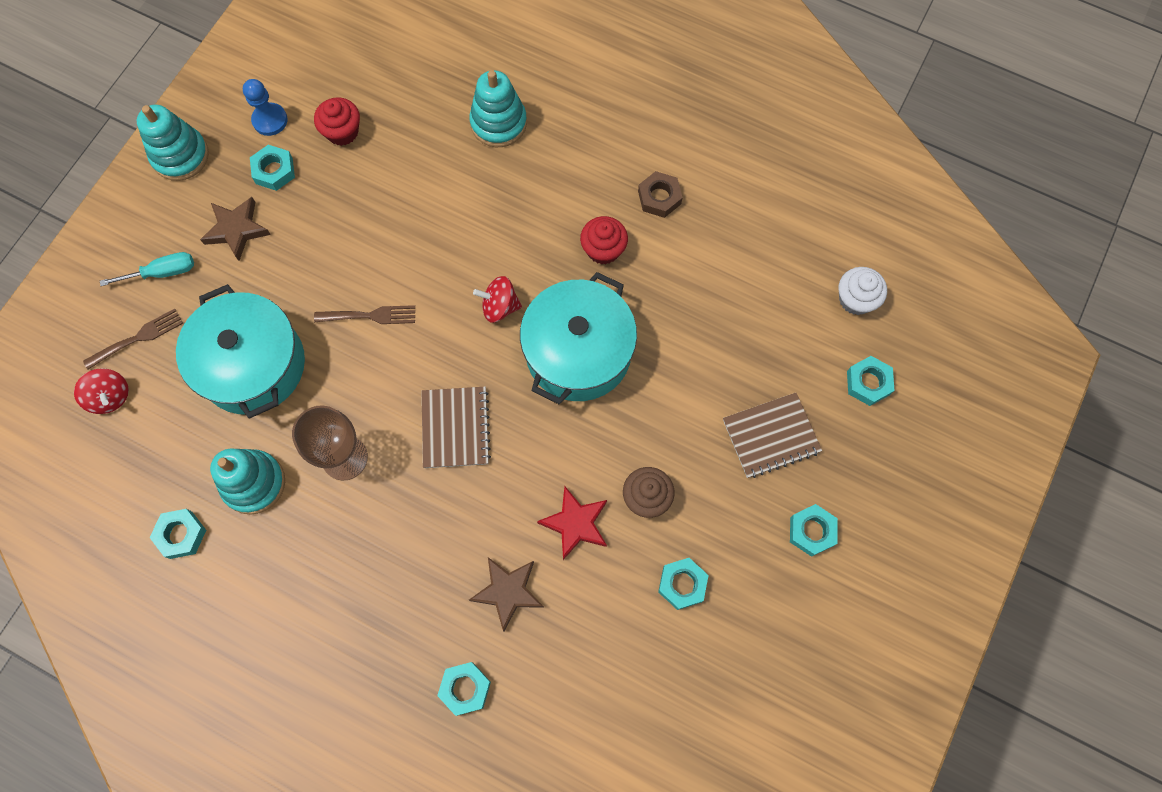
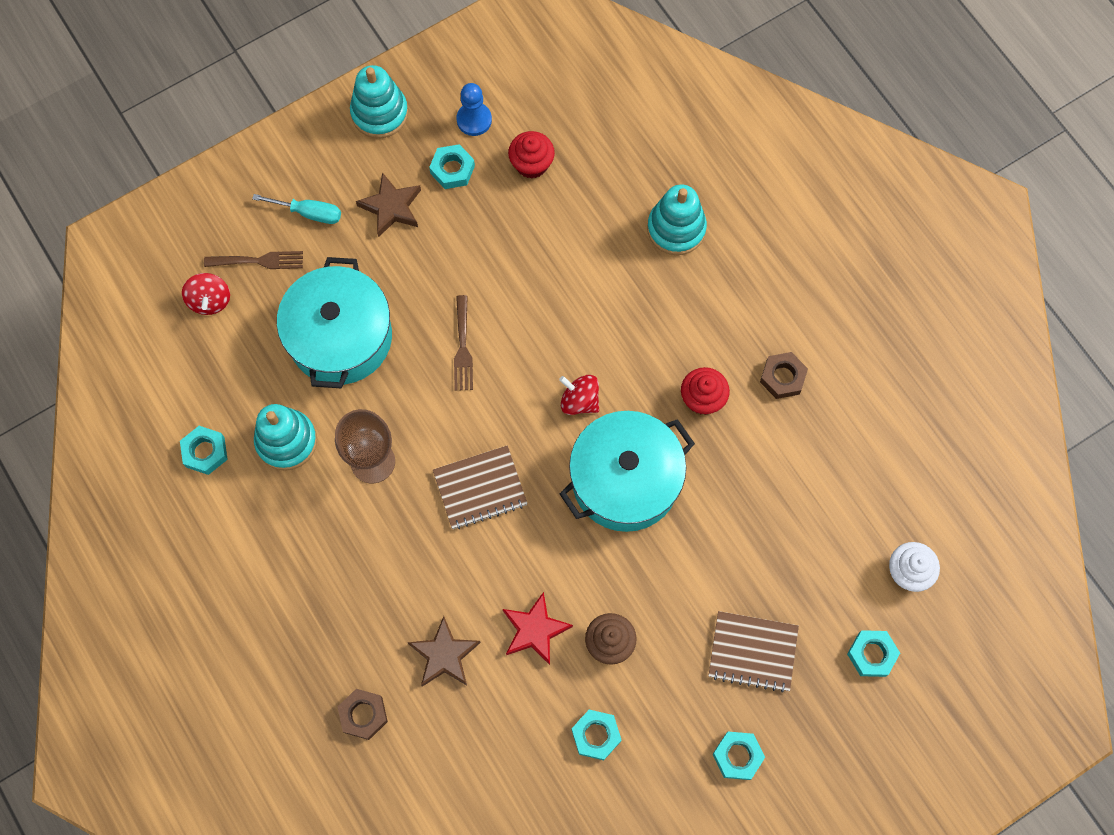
camera: 30 degrees right, 0 degrees up
(370, 316) = (462, 347): brown fork -> brown fork turned 60 degrees clockwise
(455, 428) = (480, 488): brown notebook -> brown notebook turned 45 degrees clockwise
(465, 688) = (363, 715): turquoise nut -> brown nut

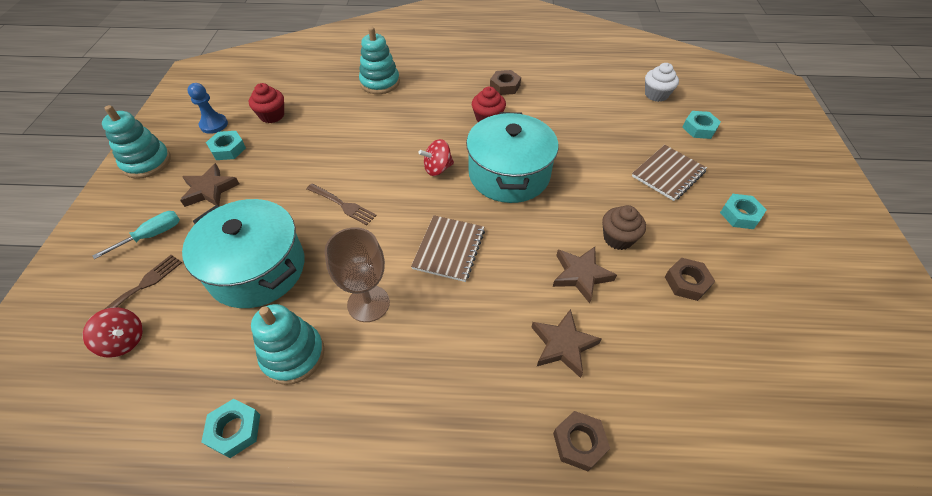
camera: 55 degrees left, 20 degrees down
(535, 630) = (581, 275): red star -> brown star
(596, 735) = (687, 282): turquoise nut -> brown nut

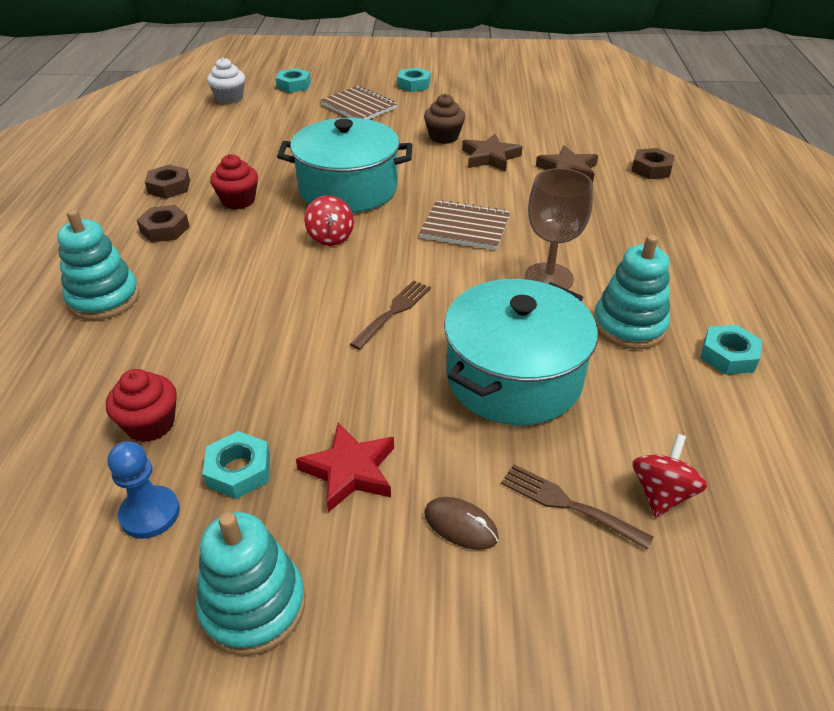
camera: 90 degrees left, 10 degrees down
(152, 235) = (460, 525): turquoise screwdriver -> brown mouse
(210, 190) = (350, 471): brown star -> red star
(687, 282) = (491, 114): brown nut -> brown nut (165, 229)

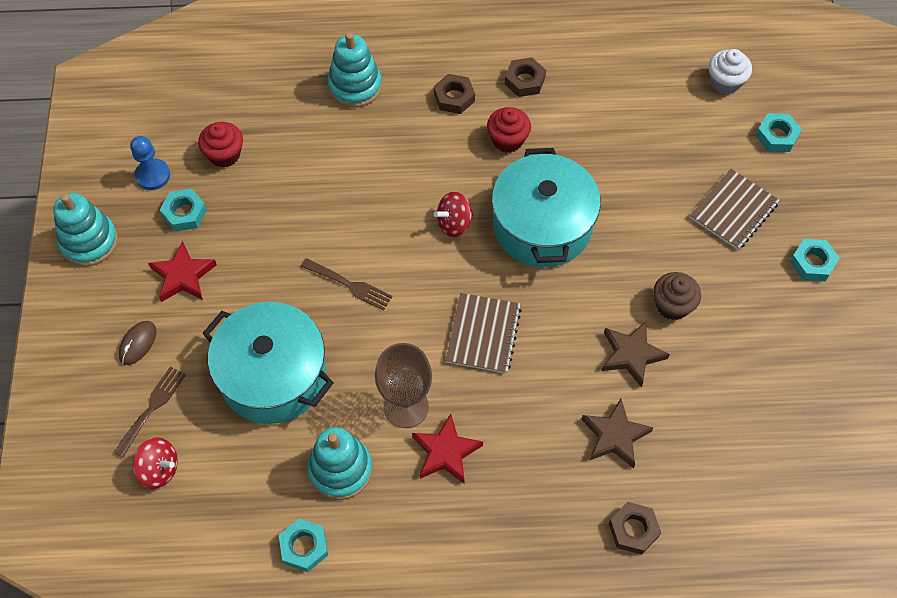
camera: 85 degrees right, 20 degrees up
(597, 256) = (446, 452): none -> red star

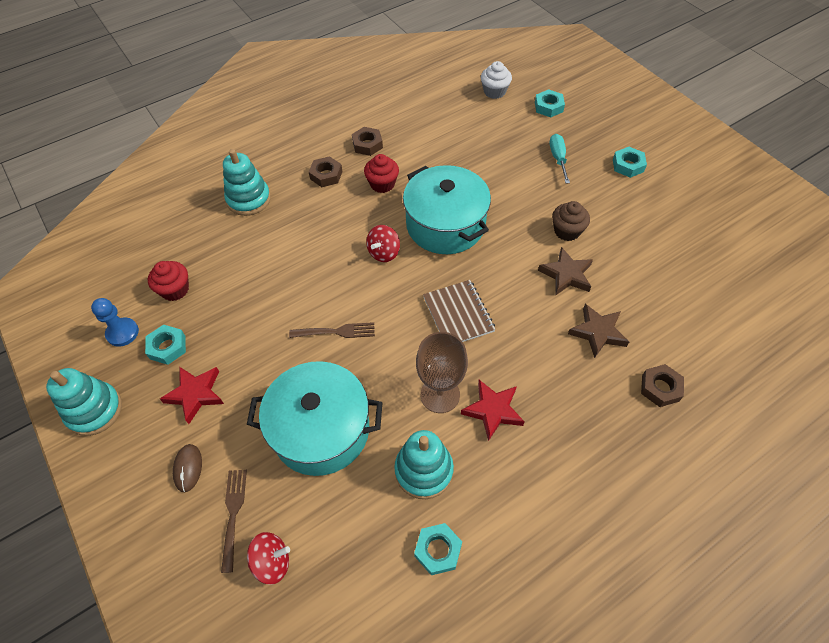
camera: 30 degrees left, 5 degrees down
(733, 211) = (558, 158): brown notebook -> turquoise screwdriver

